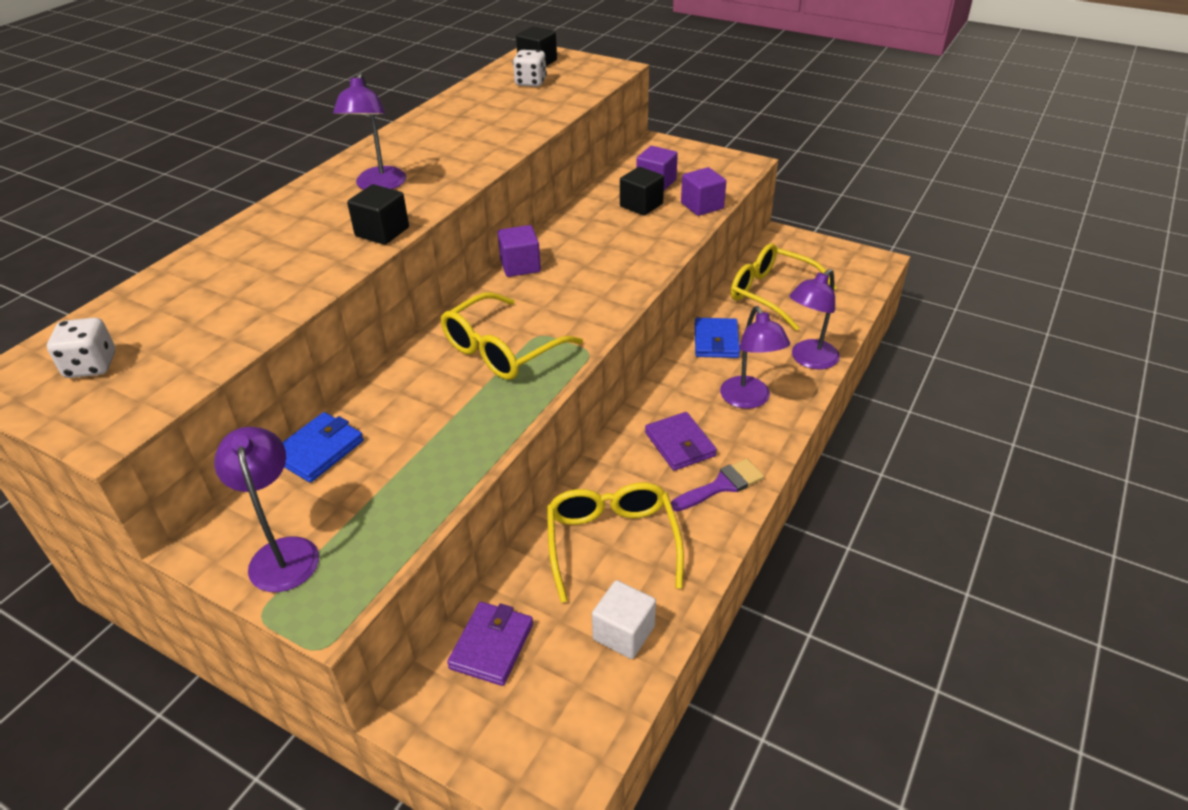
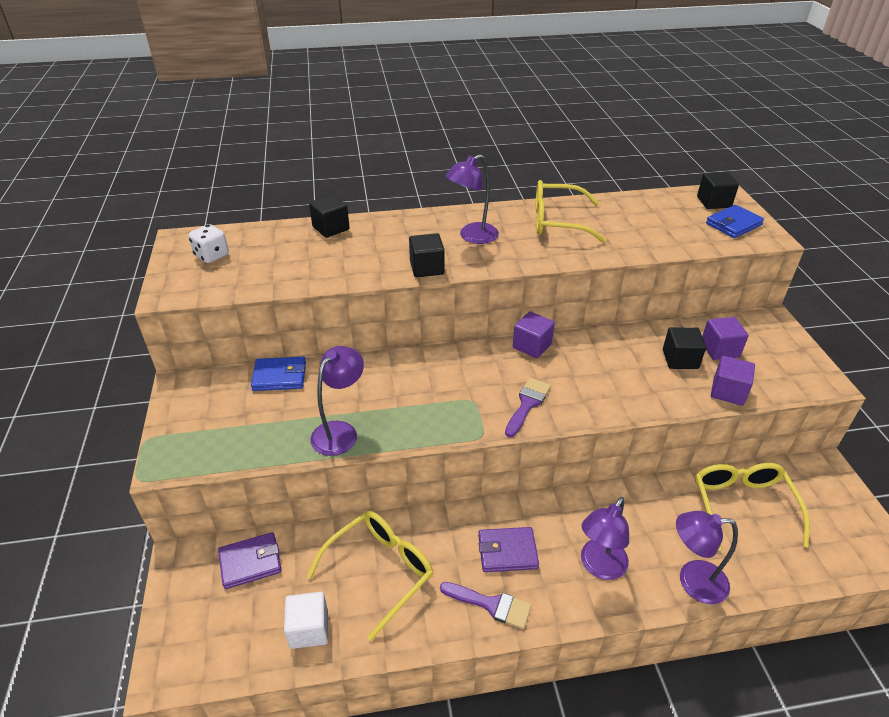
camera: 50 degrees right, 0 degrees up
(204, 259) = (331, 228): none -> black cube
(283, 552) = (194, 416): purple lamp -> purple lamp (340, 431)
(502, 349) = (439, 393): yellow glasses -> yellow glasses (558, 222)
(530, 83) = (681, 216): white dice -> none
(586, 307) = (527, 404): none -> purple brush
(680, 444) = (507, 551): purple wallet -> purple wallet turned 60 degrees clockwise
(716, 341) = (641, 504): blue wallet -> blue wallet (733, 224)

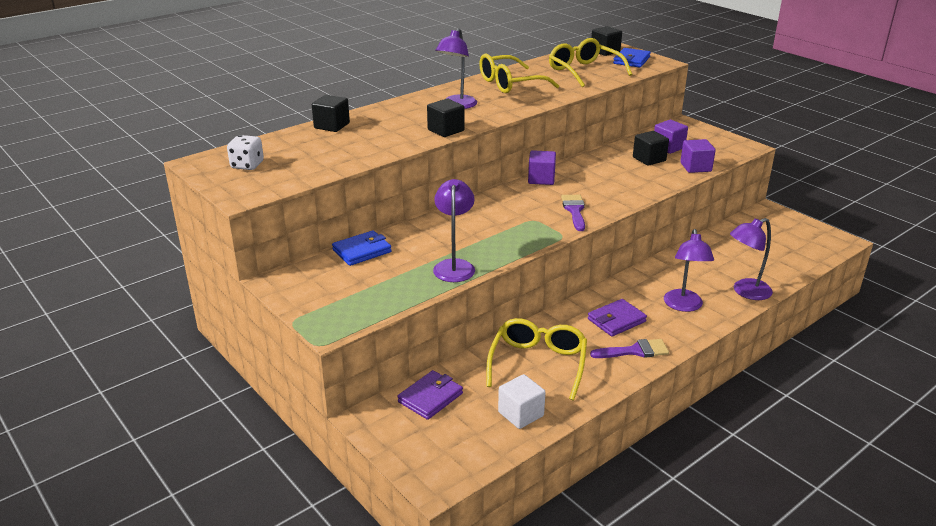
camera: 30 degrees left, 10 degrees down
(742, 506) = (739, 245): yellow glasses -> yellow glasses (584, 71)

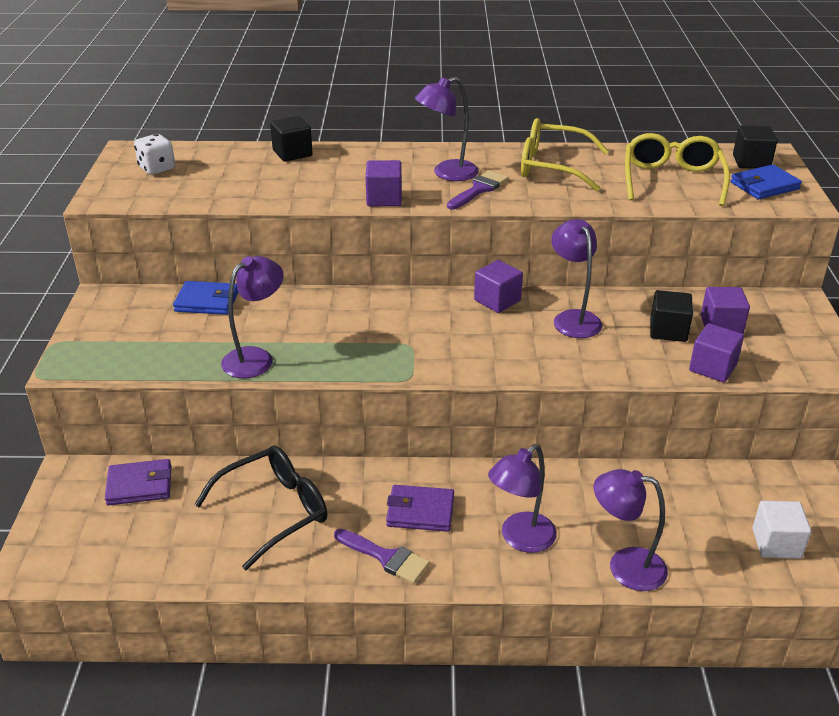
camera: 40 degrees right, 5 degrees up
(446, 130) = (384, 199): black cube -> purple cube
(520, 414) = (184, 552): white cube -> white cube (776, 543)
(538, 364) = (273, 511): yellow glasses -> black glasses
(574, 210) = (471, 355): purple brush -> purple brush (479, 189)
(595, 172) = (573, 318): none -> purple lamp

